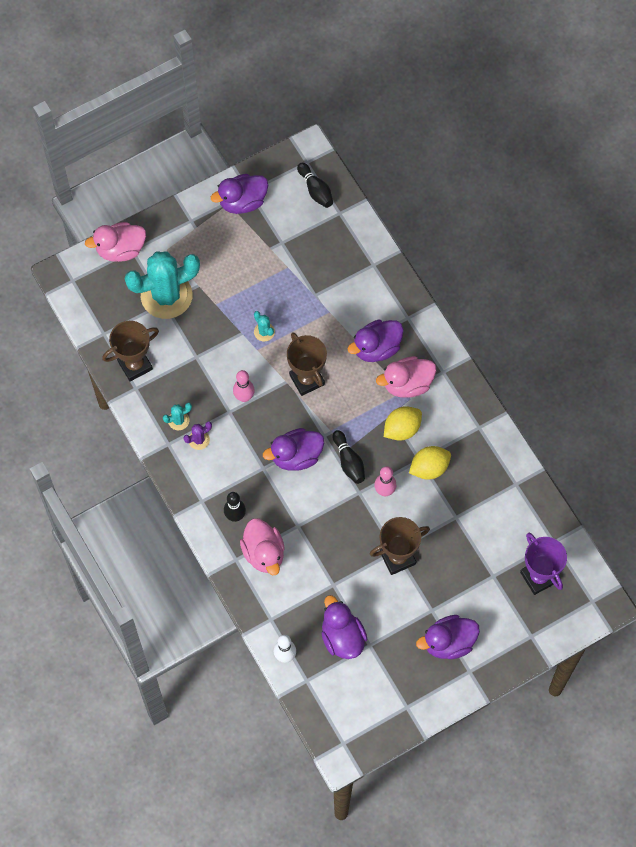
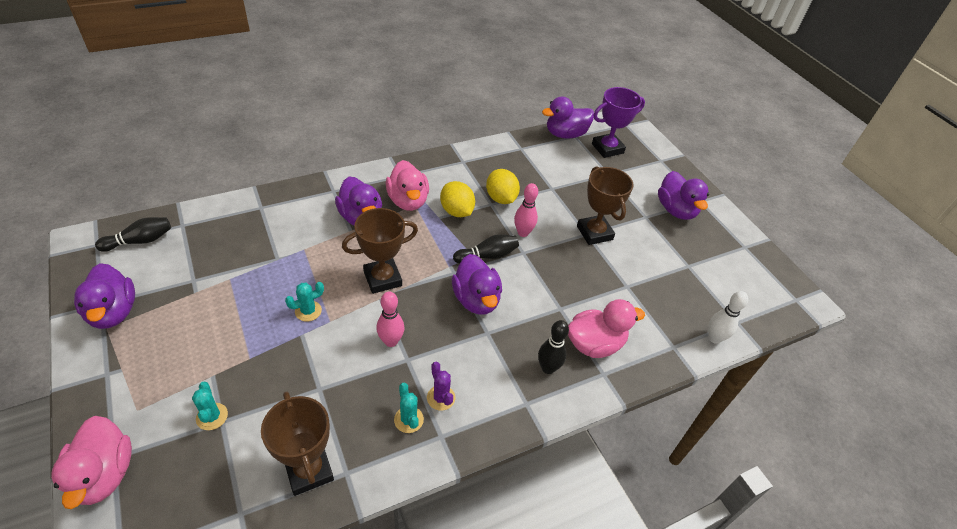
camera: 90 degrees left, 20 degrees down
(166, 296) = (212, 416): turquoise cactus -> turquoise cactus, size x0.40
(342, 637) = (684, 286): purple duck -> purple duck (565, 134)

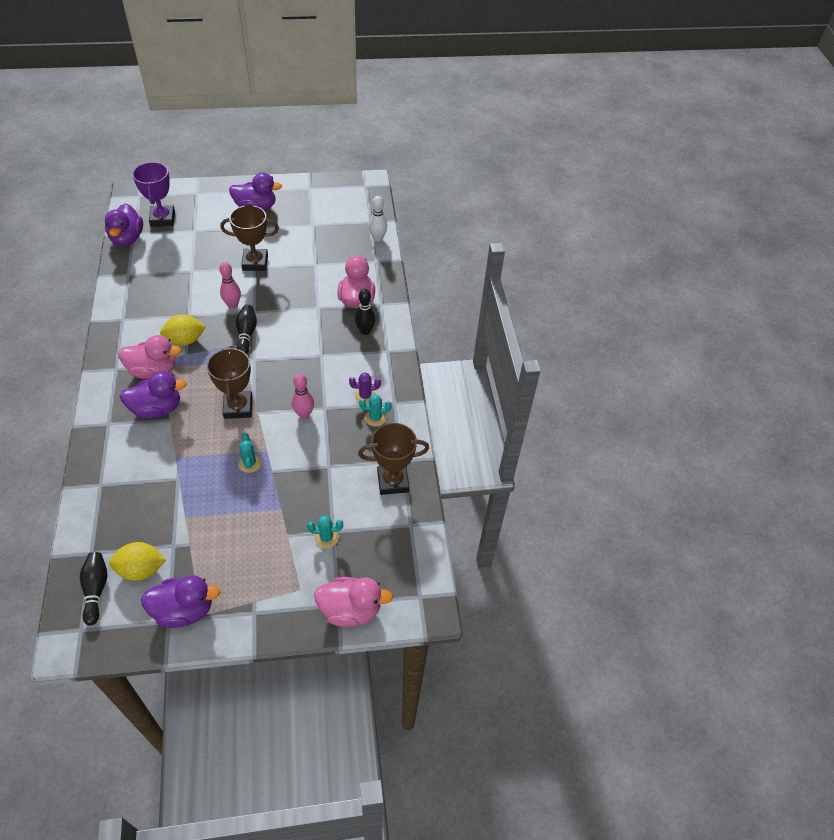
camera: 70 degrees left, 5 degrees up
(476, 300) = (288, 353): purple duck -> none
(501, 198) = (185, 307): yellow lemon -> yellow lemon (141, 570)

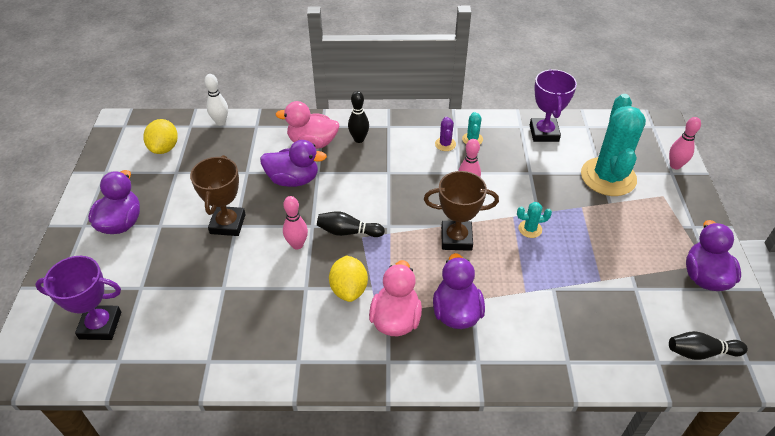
camera: 80 degrees left, 5 degrees down
(127, 238) = (128, 368): purple duck -> purple duck (293, 180)
(141, 570) = (669, 314): yellow lemon -> yellow lemon (164, 148)
(326, 537) = (608, 177): turquoise cactus -> turquoise cactus, size x2.49
(350, 610) = (675, 165): pink duck -> pink bowling pin
(393, 481) = (544, 133): brown trophy -> purple trophy

